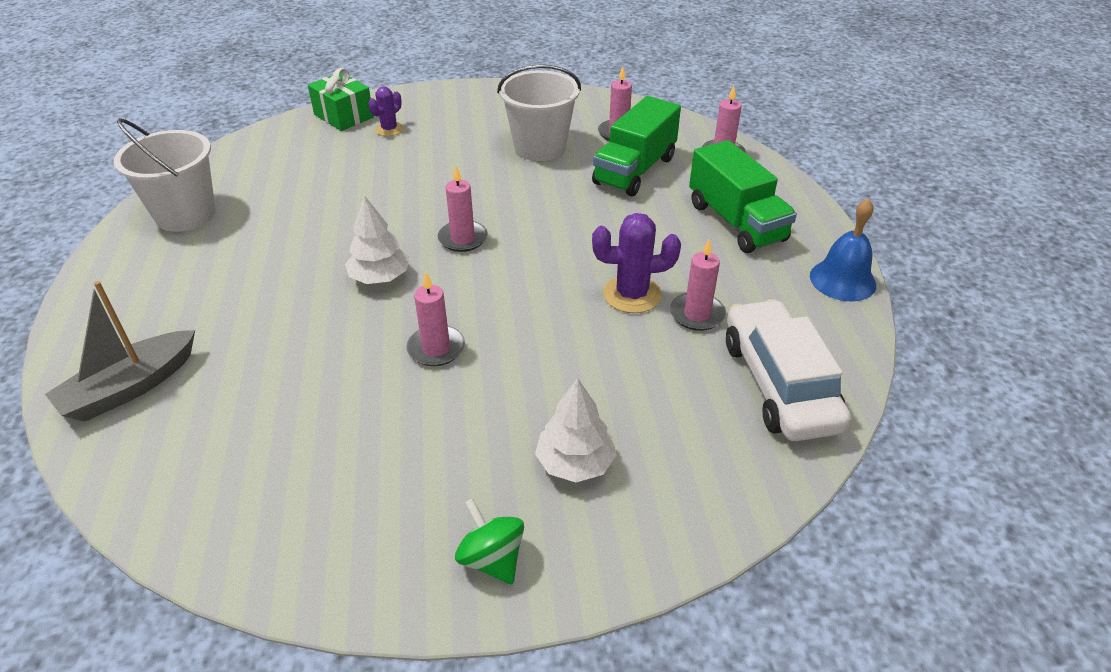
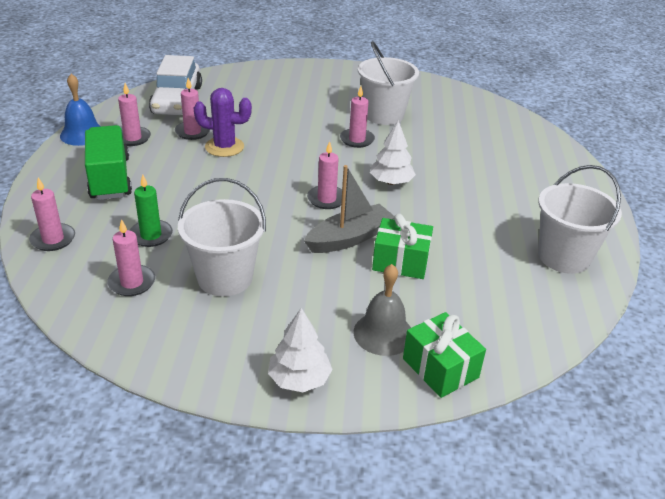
camera: 170 degrees left, 5 degrees down
(130, 387) = (531, 148): grey boat -> grey boat (349, 238)
(371, 184) = (400, 261): none -> green gift
(389, 129) = (383, 333): purple cactus -> grey bell
(391, 423) = (384, 115): none -> white bucket
(492, 559) = (344, 75): green spinning top -> none
(575, 463) = (298, 91): white tree -> white tree (299, 379)
(634, 170) = (151, 235): green truck -> green candle
(769, 286) = (133, 138): none -> pink candle

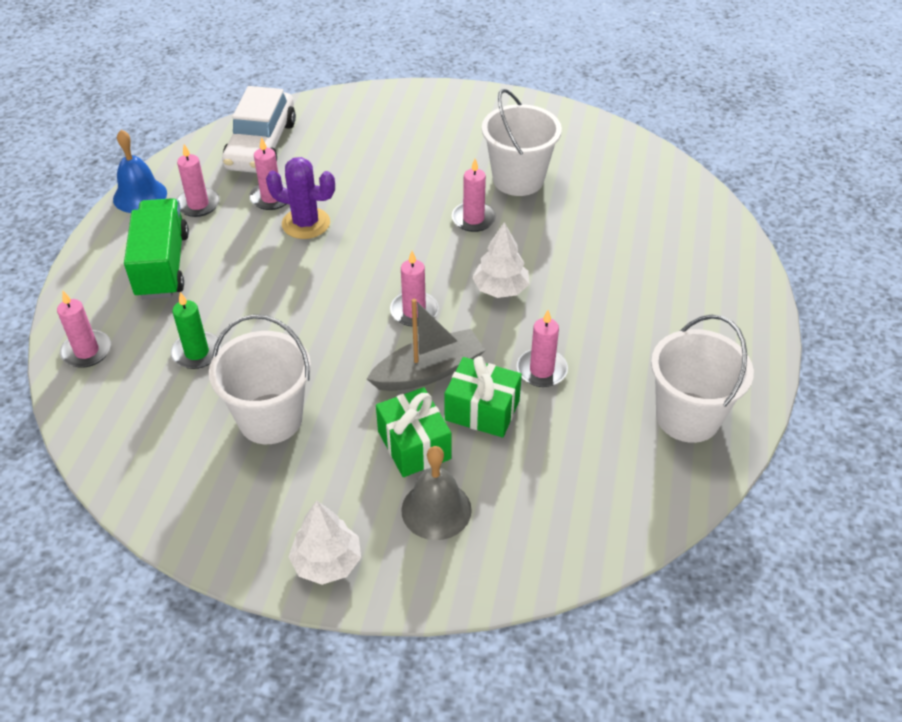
camera: 10 degrees right, 10 degrees up
(132, 282) = (165, 418): pink candle -> pink candle (541, 370)
(440, 368) = (490, 562): green gift -> green gift (414, 445)

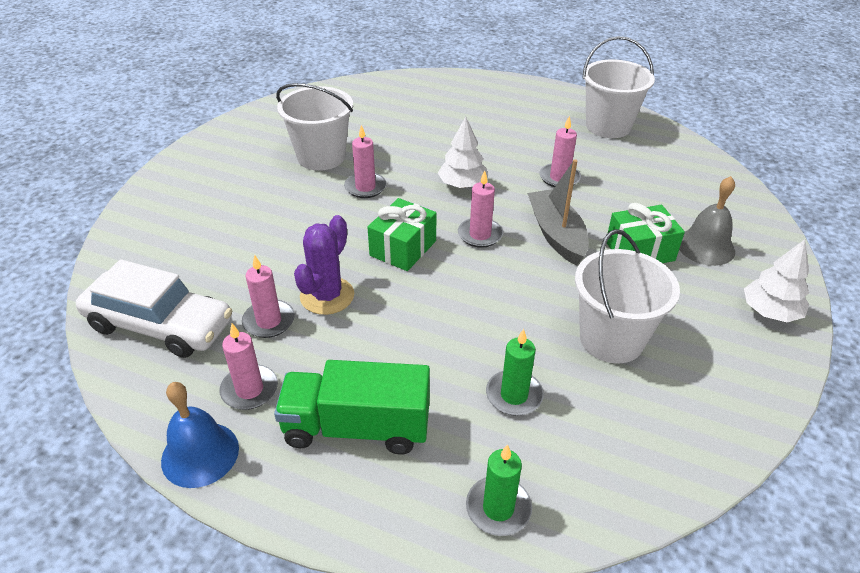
camera: 80 degrees left, 5 degrees down
(86, 351) = (498, 508): pink candle -> green candle
(482, 410) = (601, 211): green gift -> green gift (403, 248)

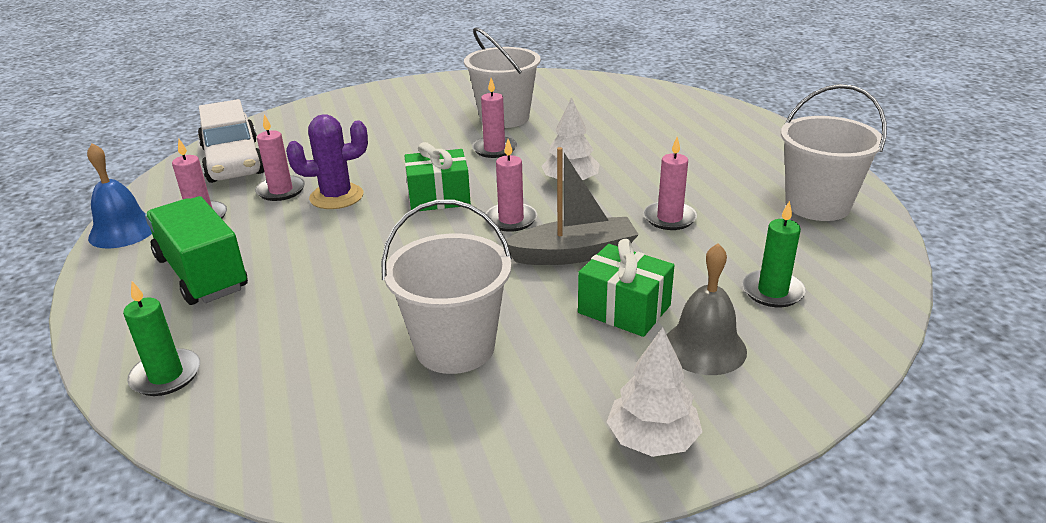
camera: 50 degrees right, 10 degrees down
(514, 395) = (312, 326): green candle -> green candle (772, 291)
(556, 234) = (573, 254): grey boat -> grey boat turned 45 degrees clockwise

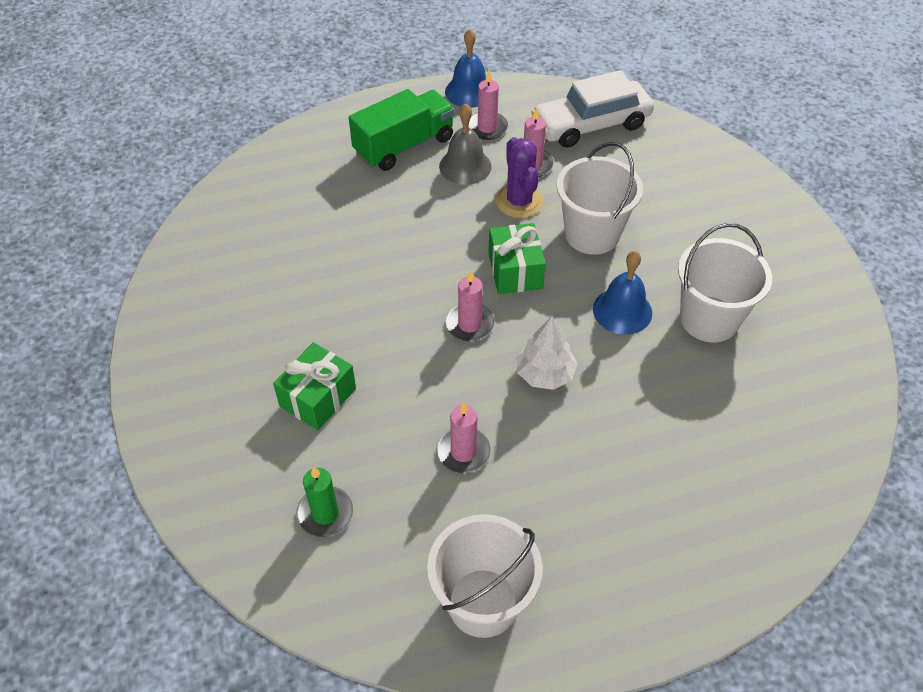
camera: 90 degrees right, 20 degrees up
(166, 375) = (290, 155): green candle -> none
(455, 347) = (290, 292): white bucket -> white bucket (592, 234)
(494, 149) = (622, 311): pink candle -> blue bell
(573, 254) = (405, 368): grey boat -> none
(652, 439) = (171, 398): white tree -> none
(704, 347) = (258, 445): grey bell -> grey bell (465, 166)

